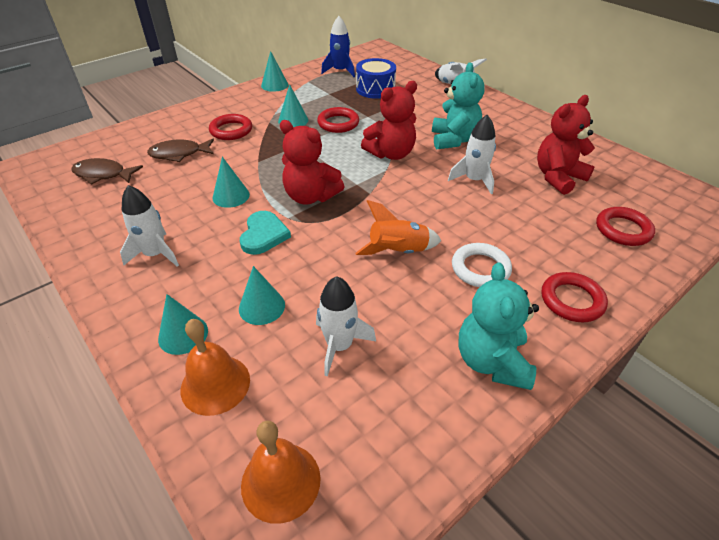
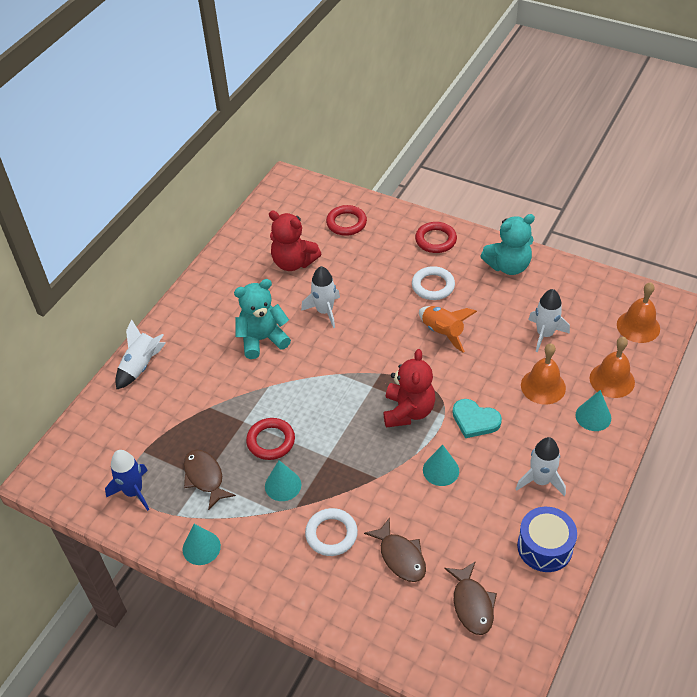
camera: 110 degrees left, 5 degrees up
(231, 130) = (331, 534): red ring -> white ring
(262, 306) = (543, 386): turquoise cone -> orange bell
(264, 235) = (475, 420): turquoise heart -> turquoise heart turned 135 degrees counterclockwise
(329, 94) = (205, 477): none -> brown fish
(375, 89) = (174, 436): blue drum -> blue drum (545, 547)
(391, 154) = (310, 378): red teddy bear -> none

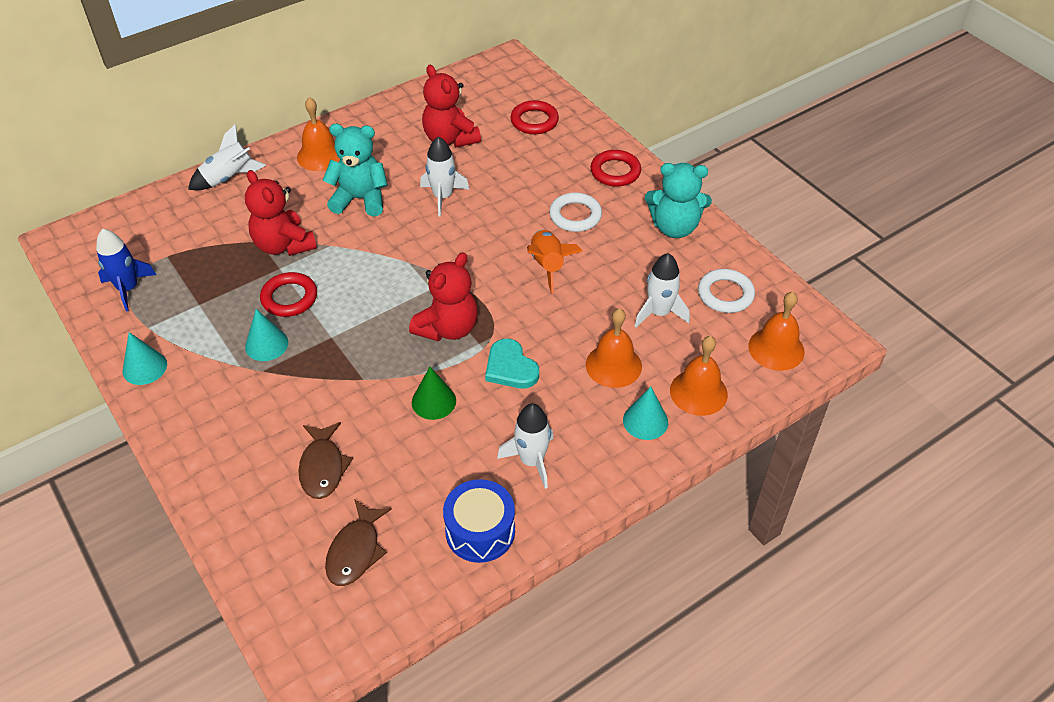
camera: 25 degrees right, 0 degrees up
(201, 317) = (320, 155): none -> orange bell
(205, 477) = (201, 304): brown fish -> none
(232, 401) = (283, 245): none -> red teddy bear
(331, 534) = (273, 413): white ring -> white ring (725, 294)
(441, 470) = (433, 401): turquoise cone -> green cone

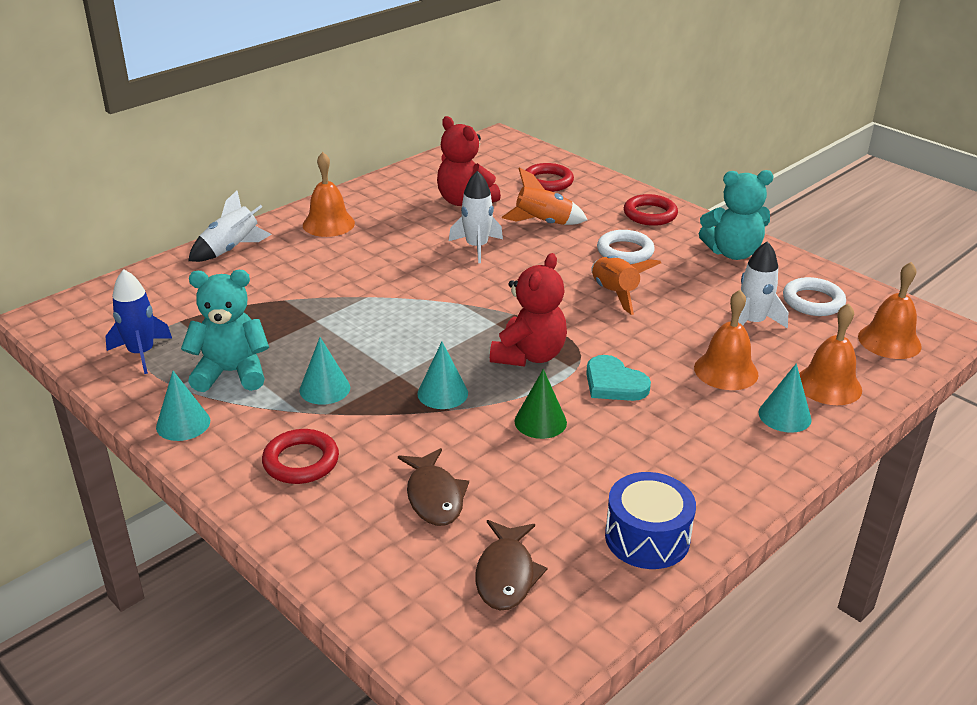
camera: 10 degrees left, 15 degrees down
(283, 245) = (314, 300): red teddy bear -> none
(289, 298) = (337, 345): red ring -> red ring (301, 461)
(360, 199) = (386, 256): turquoise teddy bear -> turquoise teddy bear (231, 373)
(362, 361) = (442, 393): none -> turquoise cone
(512, 173) = (543, 223): none -> orange rocket
(531, 461) = (676, 464): white rocket -> none

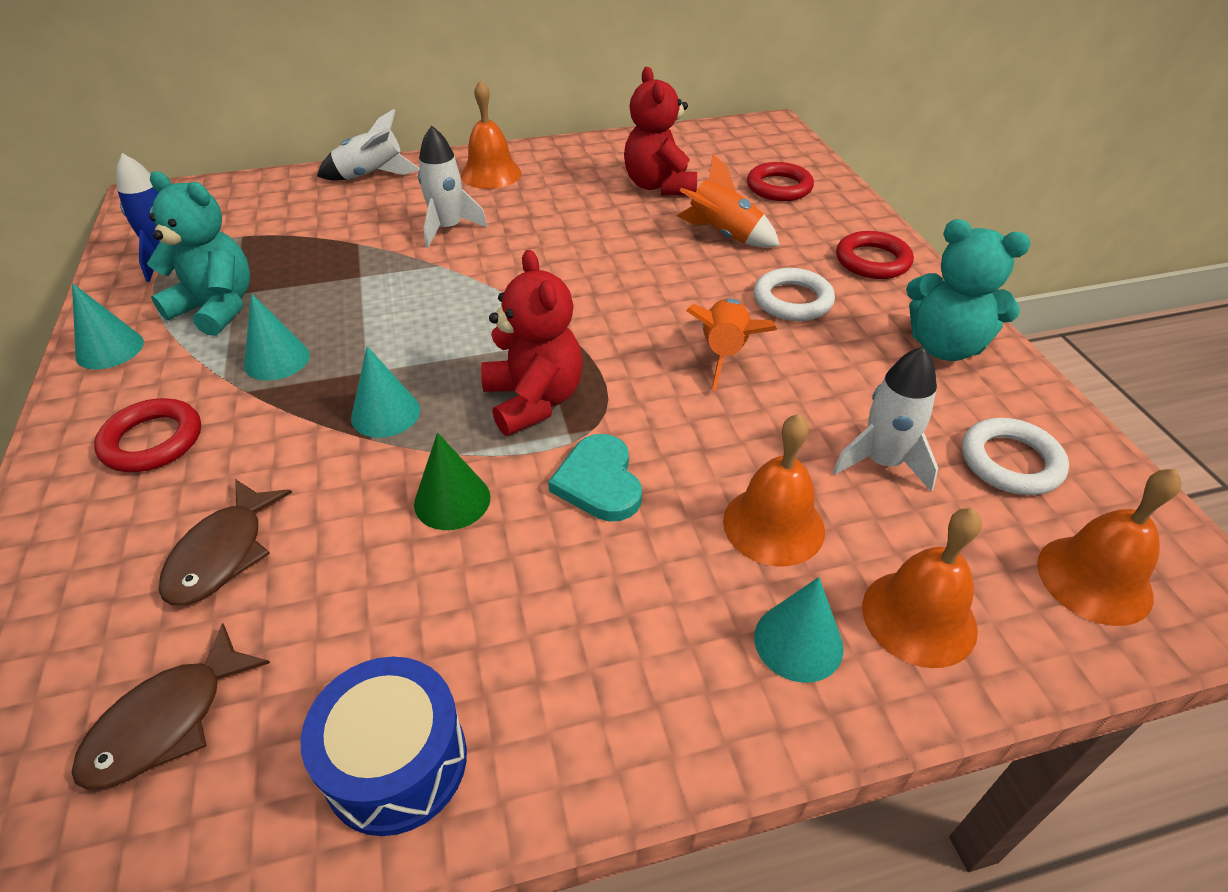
camera: 30 degrees right, 10 degrees up
(476, 247) = (616, 243): white rocket -> white rocket (448, 228)
(529, 355) = (534, 401): red teddy bear -> red teddy bear turned 75 degrees counterclockwise

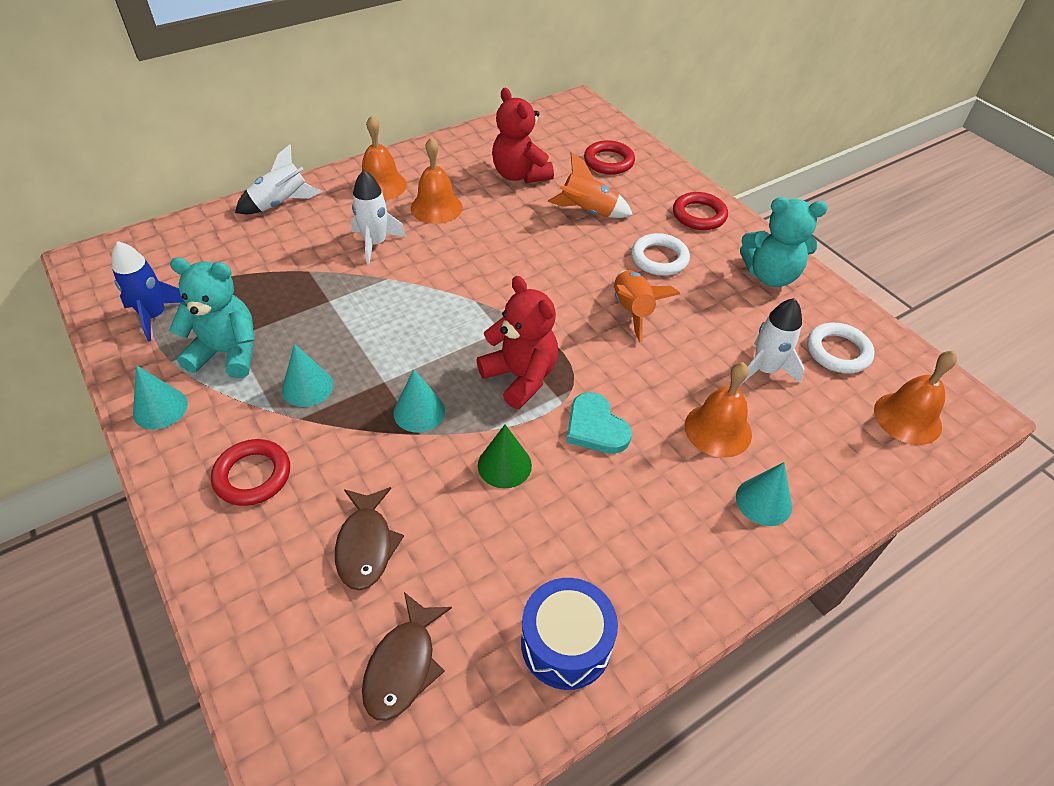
camera: 20 degrees left, 5 degrees up
(919, 617) = (823, 467): orange bell -> orange bell (436, 207)

